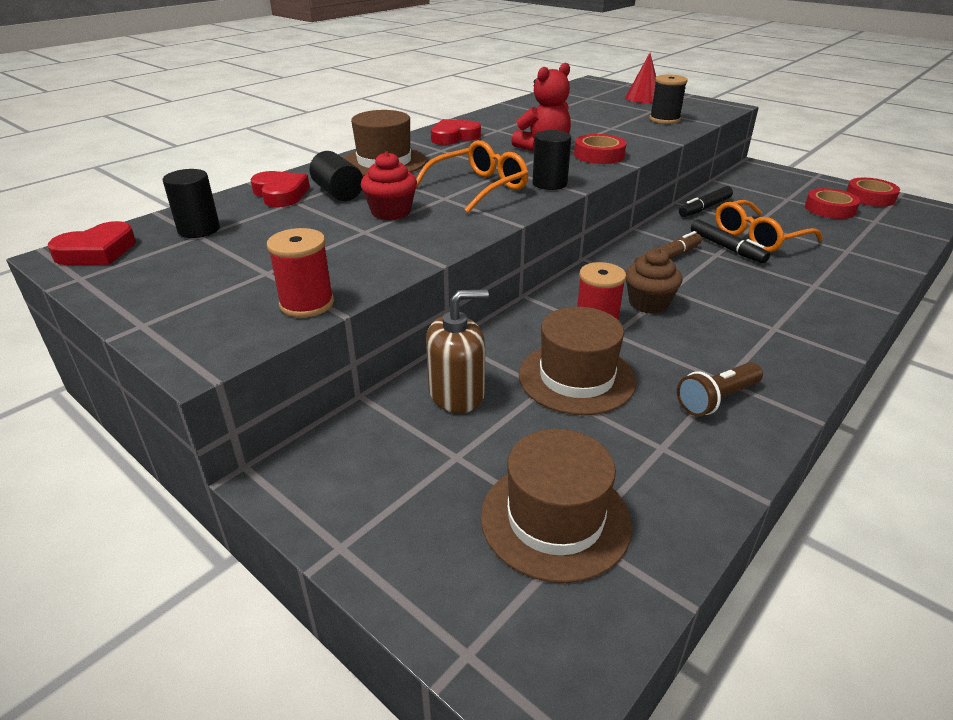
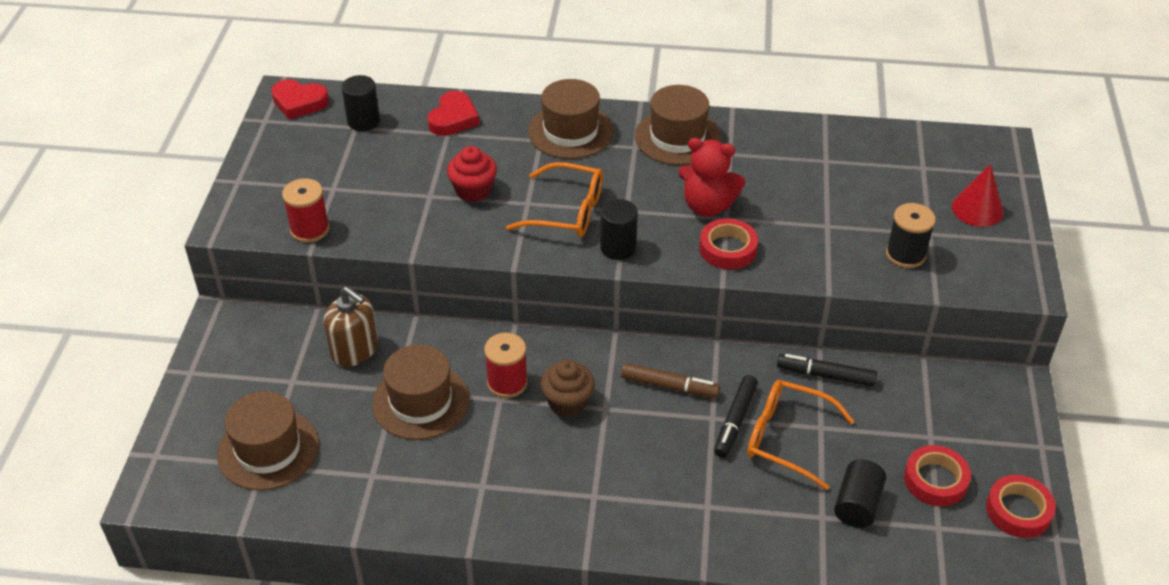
camera: 55 degrees right, 10 degrees up
(338, 193) = (483, 144): black cylinder -> black cylinder (857, 505)
(454, 137) = (677, 137): red heart -> brown hat
(717, 399) = (452, 488): brown flashlight -> none

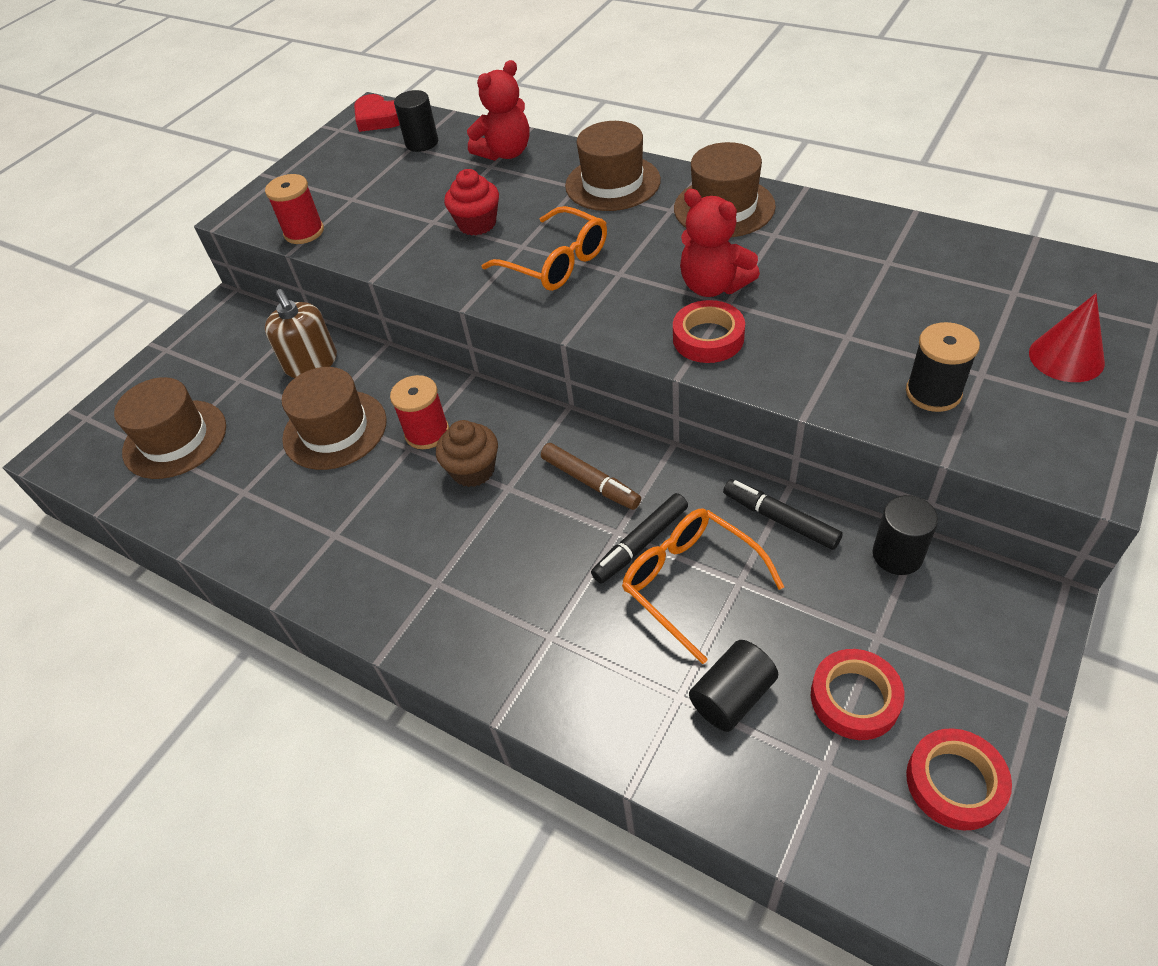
camera: 30 degrees right, 5 degrees up
(453, 118) = (505, 153): red heart -> red teddy bear
(618, 247) = (585, 310): black cylinder -> black cylinder (897, 555)

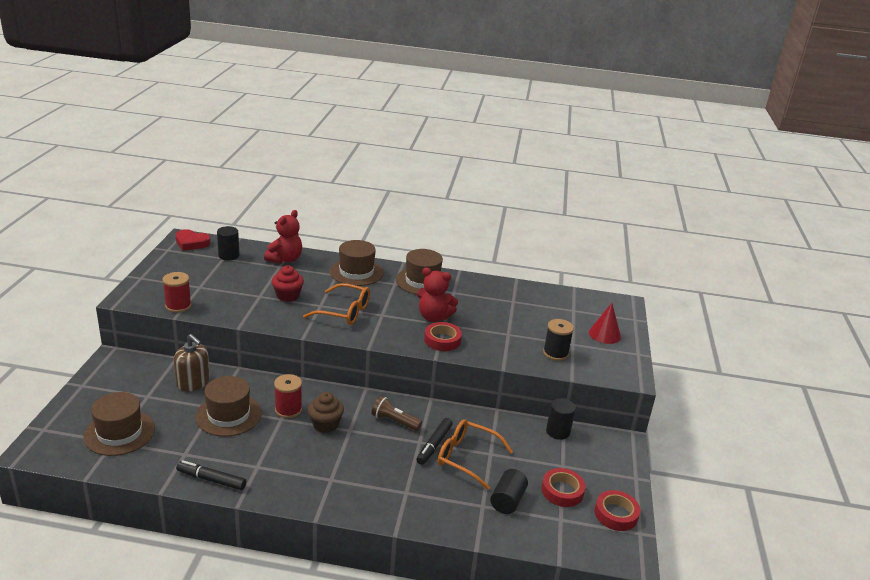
camera: 30 degrees left, 20 degrees down
(590, 482) = (394, 421): brown marker -> brown flashlight
(780, 519) = (498, 425): black marker -> black marker (211, 479)

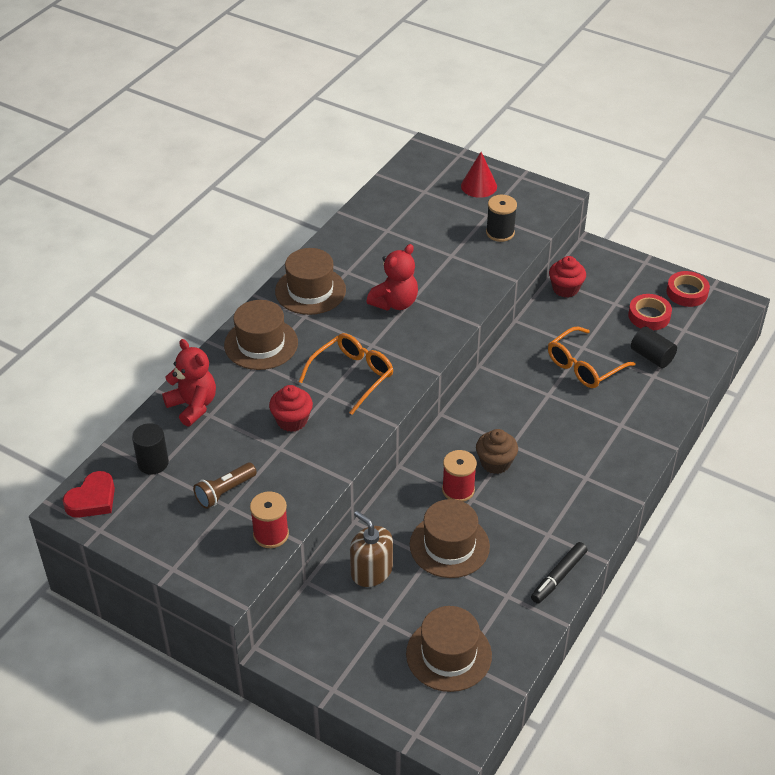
camera: 65 degrees left, 15 degrees up
(193, 382) = (371, 571): brown soap dispenser -> brown soap dispenser turned 105 degrees counterclockwise
(394, 421) = (509, 405): brown flashlight -> brown flashlight (225, 492)
(434, 445) = (557, 385): black marker -> none
(442, 340) = (444, 309): red tape -> none
(558, 431) = (565, 289): black cylinder -> red cupcake

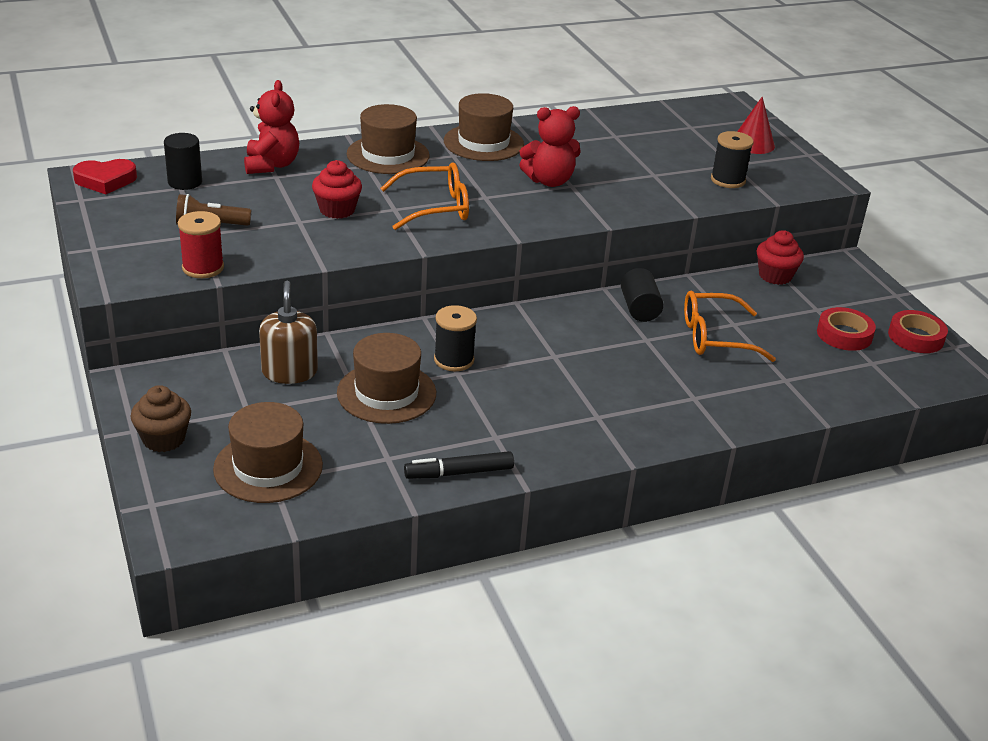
camera: 35 degrees right, 10 degrees down
(458, 490) = (454, 360): red spool -> black spool
(495, 463) = (519, 360): brown cupcake -> brown cupcake (164, 439)
(652, 356) = (804, 365): black cylinder -> black cylinder (639, 309)

